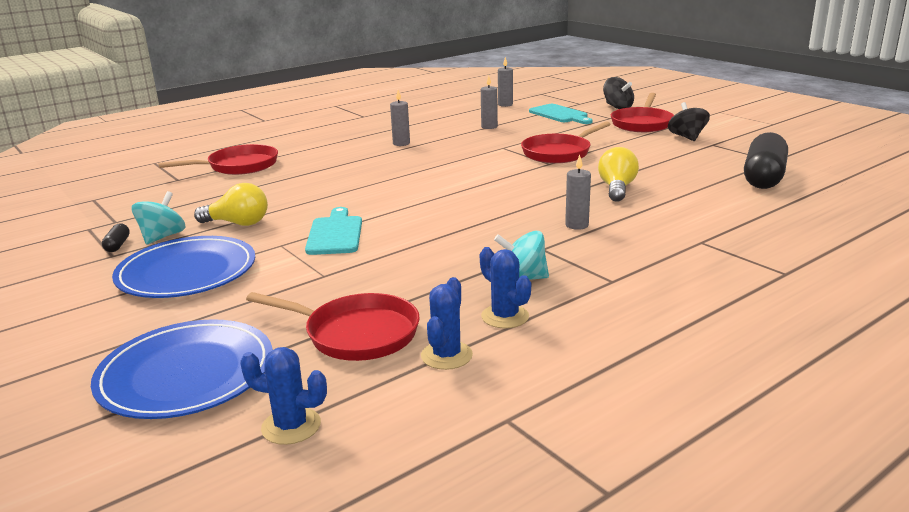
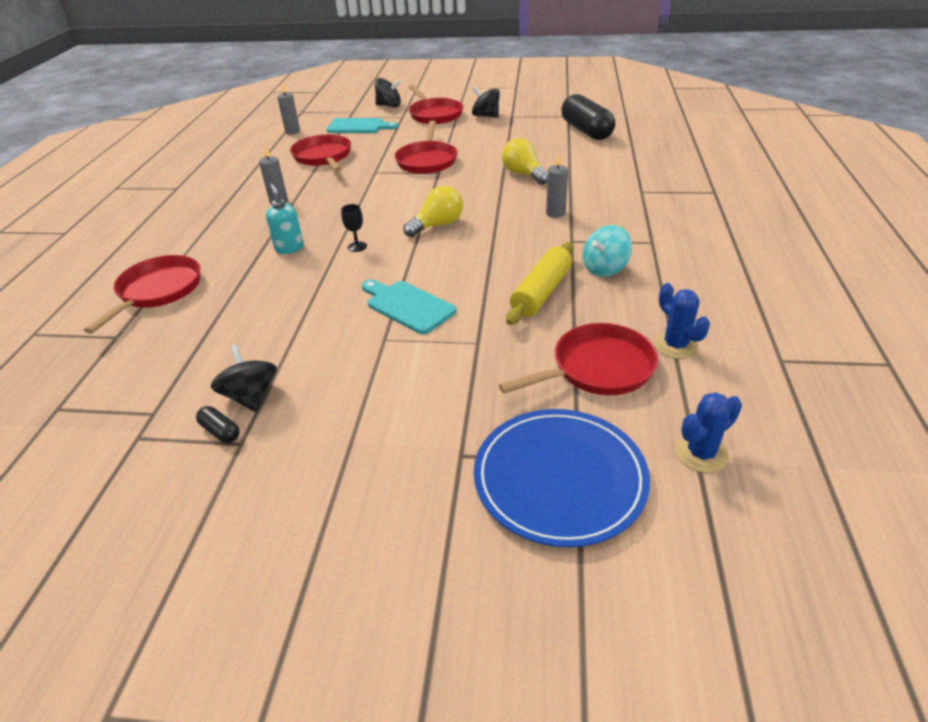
camera: 45 degrees left, 15 degrees up
(162, 237) = (251, 396): turquoise spinning top -> black spinning top
(187, 272) = (359, 410): blue plate -> none
(238, 223) = (298, 343): yellow light bulb -> yellow light bulb (437, 225)
(347, 172) = (289, 248): none -> turquoise soap dispenser
(386, 187) = (357, 247): none -> black goblet
(435, 269) = (541, 292): none -> yellow rolling pin
(489, 127) = (323, 157): grey candle -> red pan
(505, 316) = (650, 299): blue cactus -> none

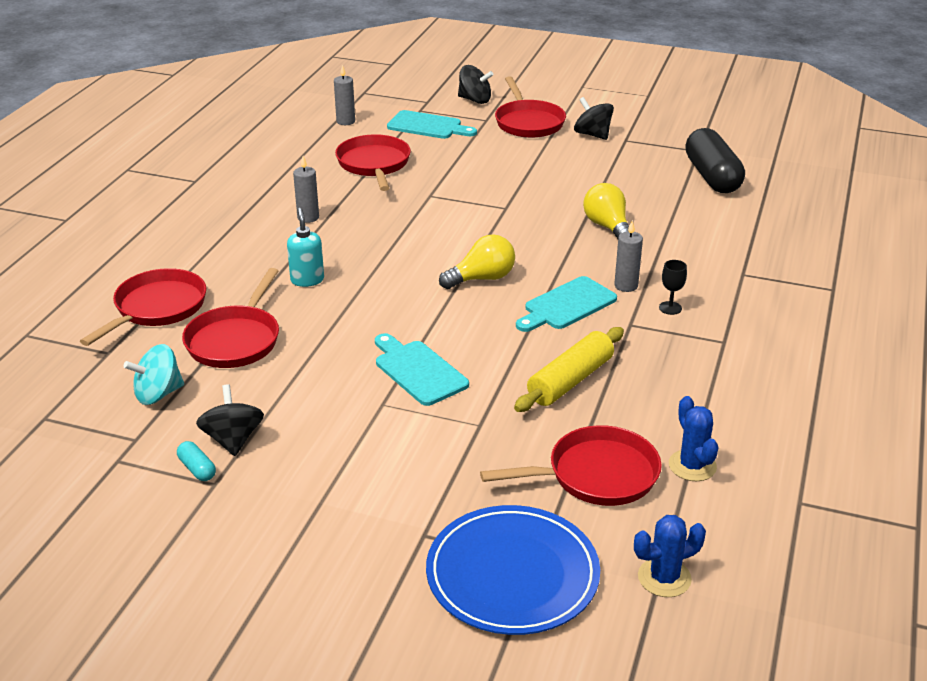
camera: 10 degrees right, 5 degrees down
(220, 431) = (197, 469): black capsule -> turquoise capsule
(357, 247) = (382, 291): black goblet -> black goblet (670, 308)
(427, 160) = (497, 189): red pan -> red pan (235, 340)
(515, 234) = (567, 305): none -> turquoise cutting board
(605, 269) = (653, 365): turquoise spinning top -> turquoise spinning top (158, 394)

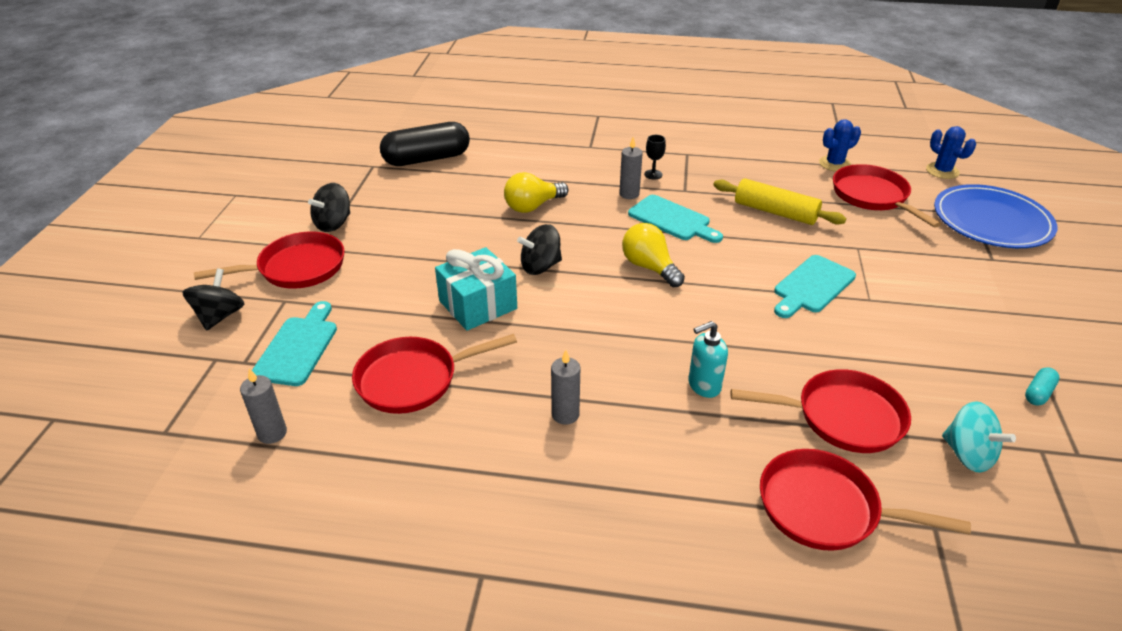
camera: 100 degrees left, 5 degrees up
(233, 440) = (984, 379): black spinning top -> black spinning top (540, 266)
(453, 191) = (478, 305): none -> turquoise gift

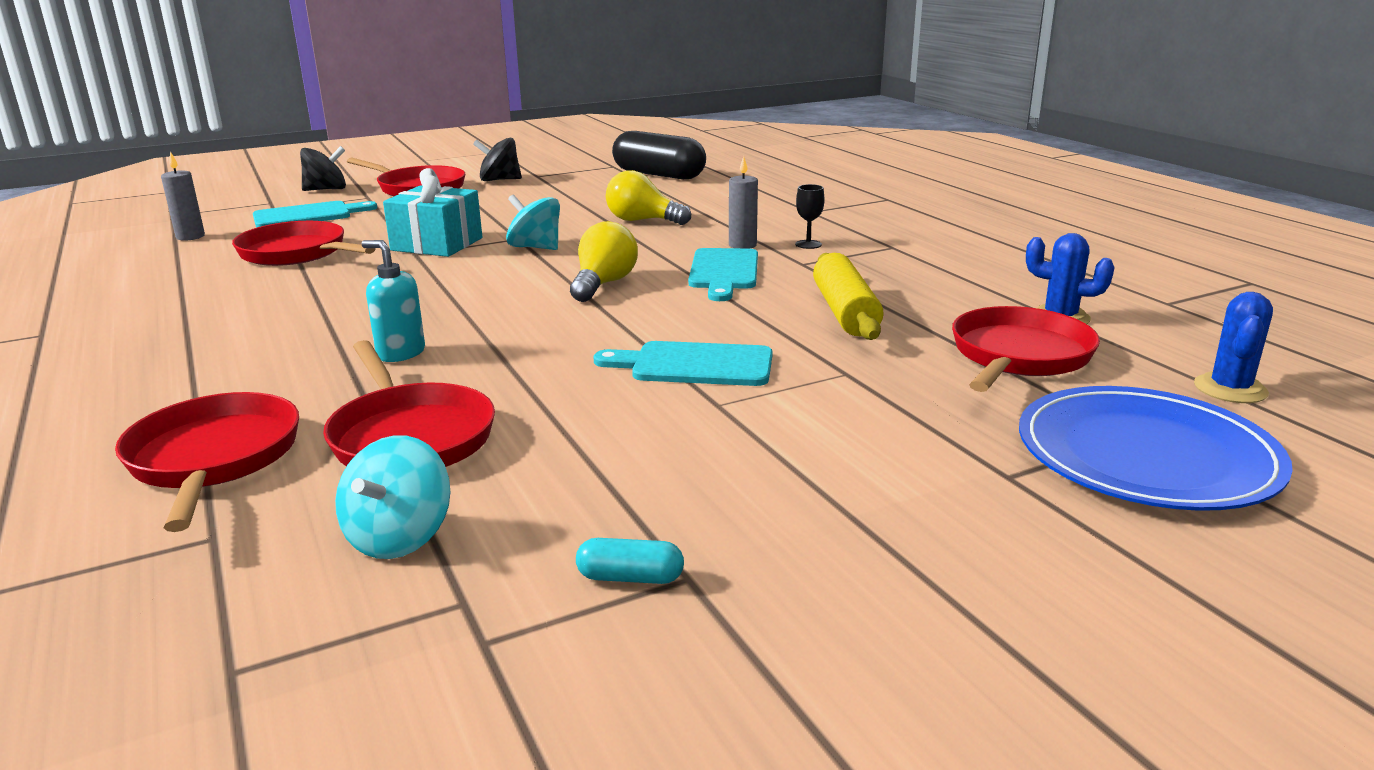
camera: 55 degrees right, 15 degrees down
(540, 266) = (535, 247): black spinning top -> turquoise spinning top
(565, 414) = (292, 310): grey candle -> none

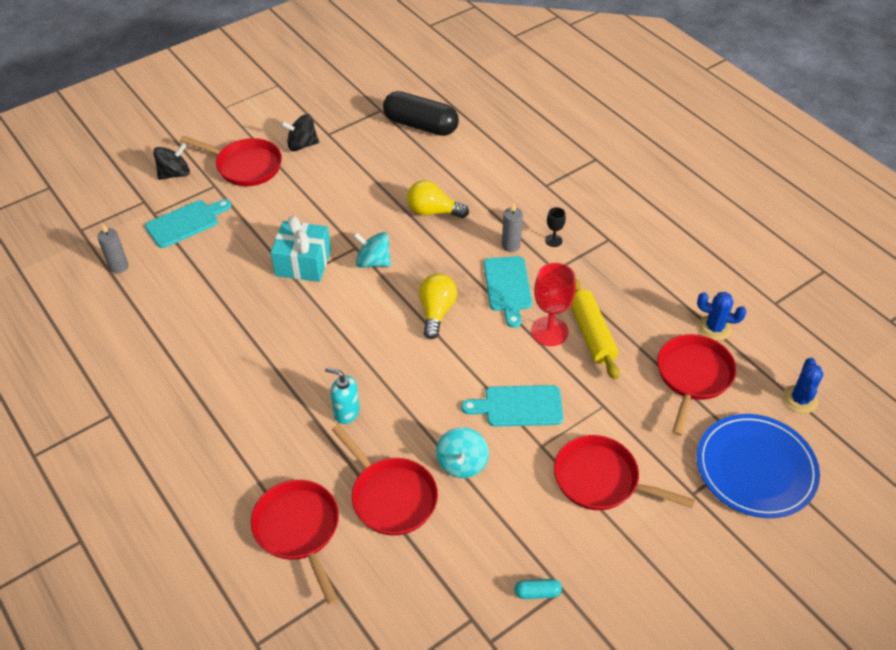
camera: 10 degrees left, 25 degrees up
(297, 253) = (212, 286): red pan -> red pan (601, 480)
(399, 537) = (423, 579): turquoise spinning top -> turquoise spinning top (462, 463)
(775, 306) = (549, 331): none -> red goblet

